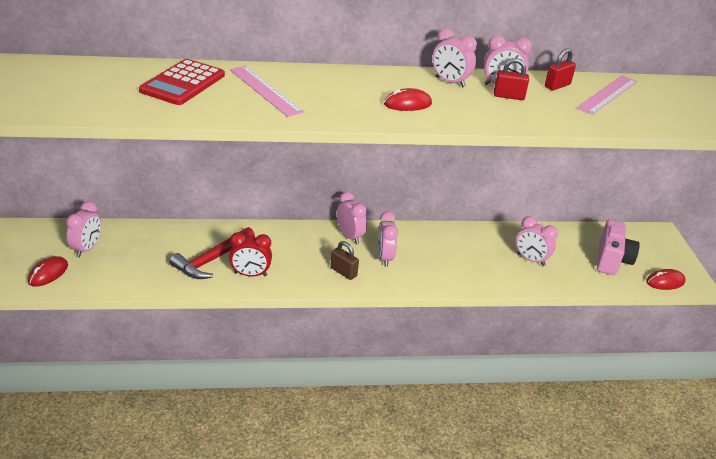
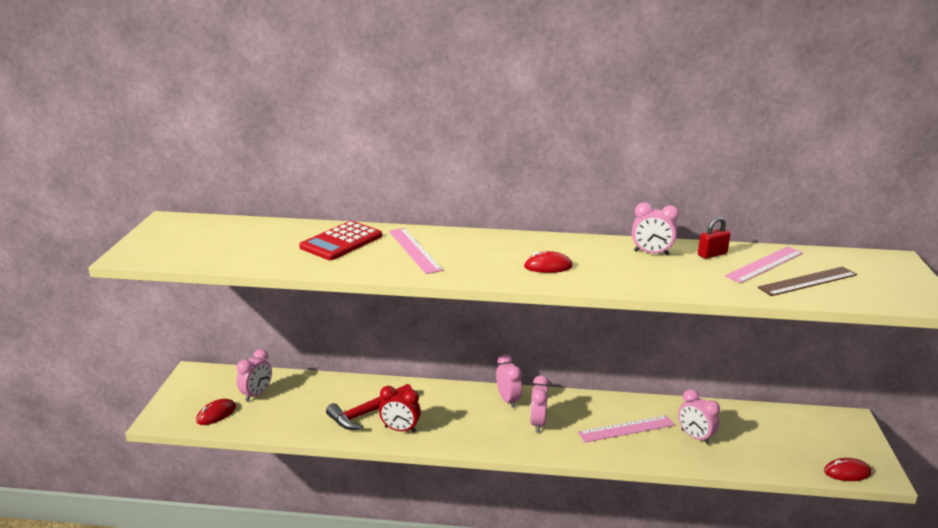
camera: 15 degrees right, 10 degrees down
(343, 272) = (492, 434): brown padlock -> none
(450, 82) = (599, 248): pink clock -> none
(467, 257) = (626, 429): none -> pink ruler
(508, 96) = (655, 263): red padlock -> none
(611, 260) = (788, 444): pink camera -> none
(649, 110) = (807, 281): none -> brown ruler

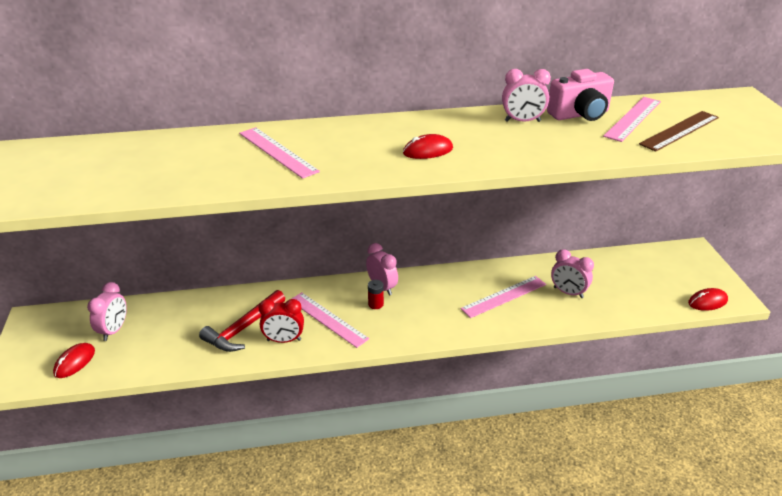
camera: 15 degrees left, 10 degrees up
(341, 242) = (190, 153): red calculator -> none
(446, 418) = (327, 319): none -> pink ruler
(496, 413) = (375, 304): none -> red battery
(538, 423) = (419, 307): pink clock -> none
(712, 254) = (580, 114): red padlock -> pink camera

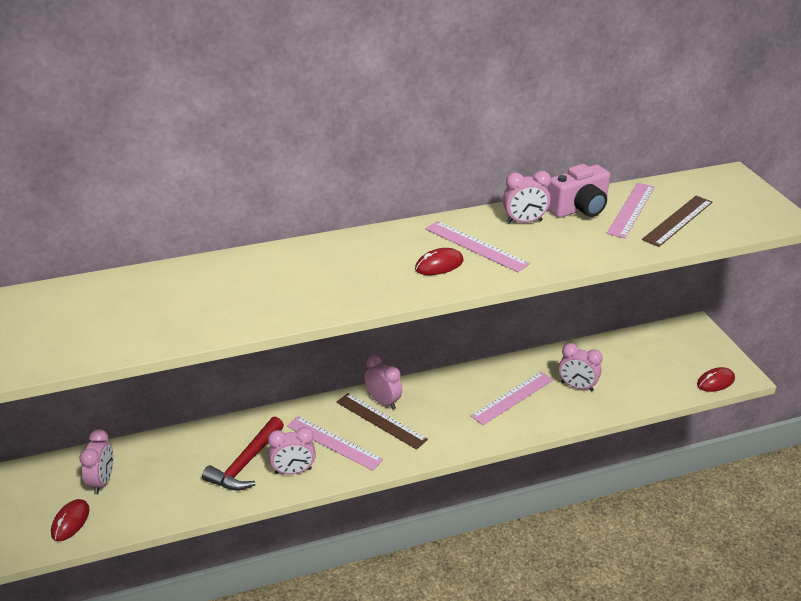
camera: 10 degrees left, 0 degrees up
(277, 152) = (286, 279): pink ruler -> pink ruler (476, 246)
(284, 340) = (293, 471): red clock -> pink clock
(375, 304) = (381, 420): red battery -> brown ruler

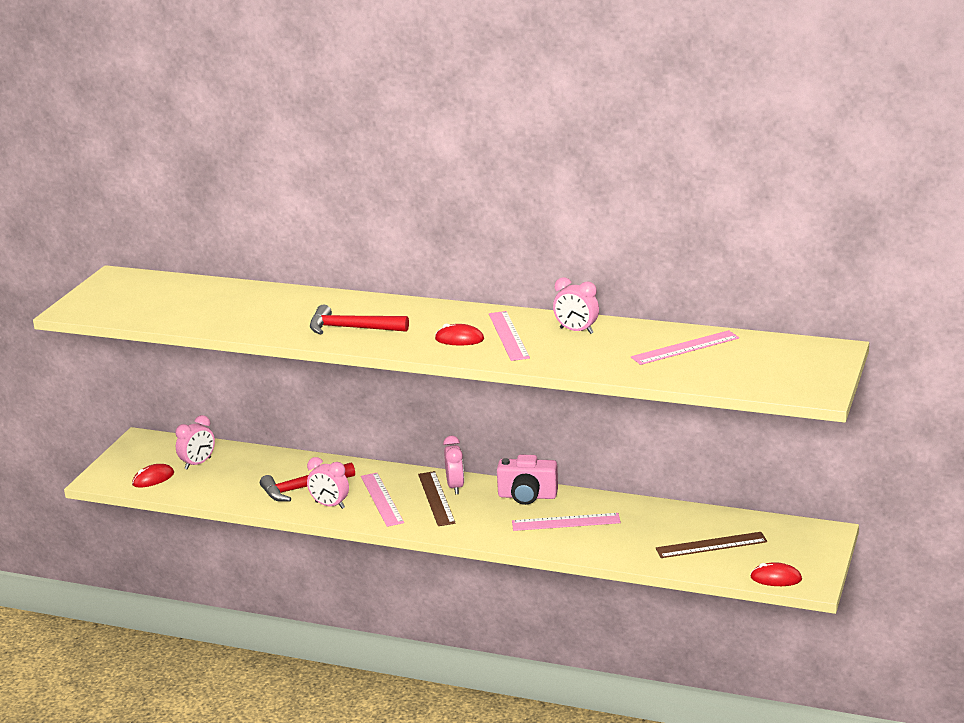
camera: 40 degrees right, 10 degrees down
(318, 288) = (352, 328): none -> red hammer
(577, 386) = (635, 535): pink clock -> none
(579, 209) = (639, 335): pink camera -> pink camera (527, 496)
(678, 220) = (712, 366): brown ruler -> brown ruler (711, 545)

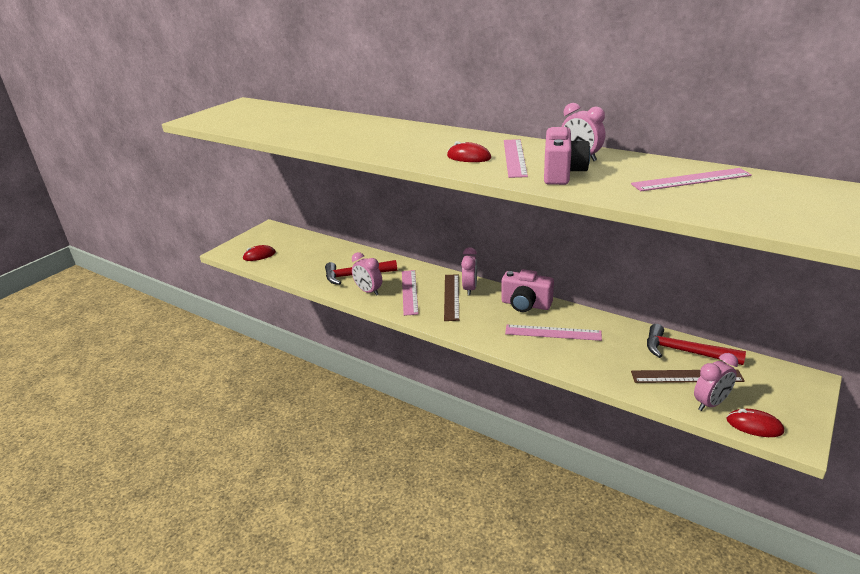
camera: 15 degrees right, 5 degrees up
(198, 463) = (295, 248): pink clock -> pink clock (710, 403)
(352, 328) = (382, 143): red hammer -> red hammer (685, 352)
(562, 351) = (562, 173): none -> pink camera

